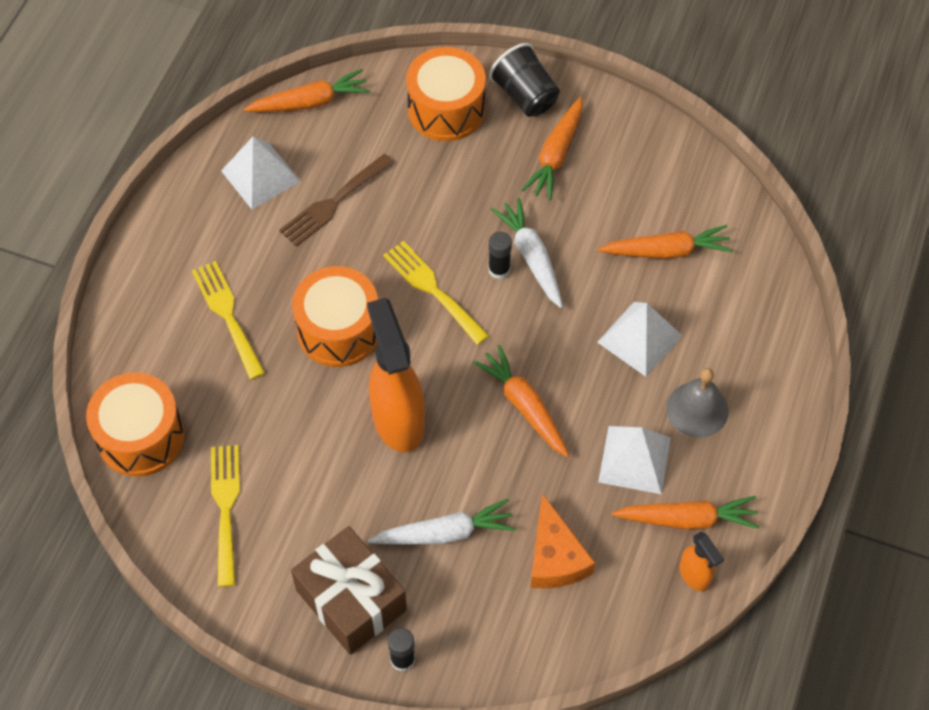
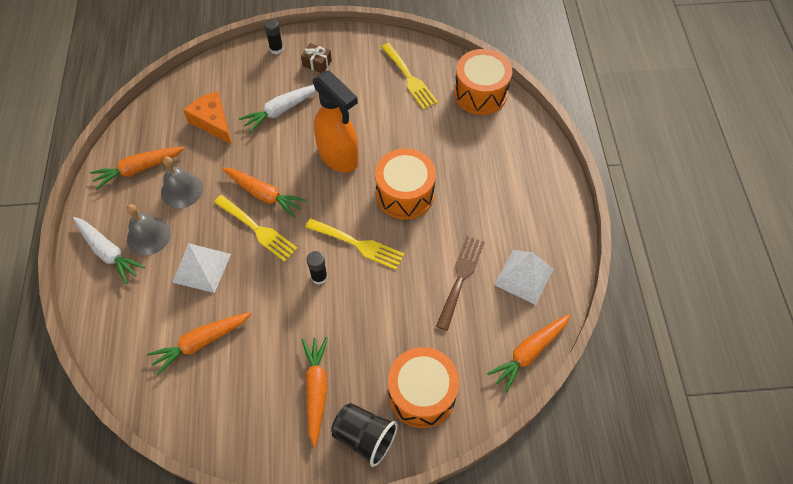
camera: 155 degrees right, 0 degrees up
(227, 315) = (479, 176): yellow fork -> yellow fork (258, 230)
(351, 600) = (317, 63): brown gift -> brown gift, size x0.46
(531, 257) = (300, 296): white carrot -> white carrot (108, 252)
(634, 459) = (181, 190): white pyramid -> grey bell
(694, 576) = (127, 141): orange spray bottle -> none

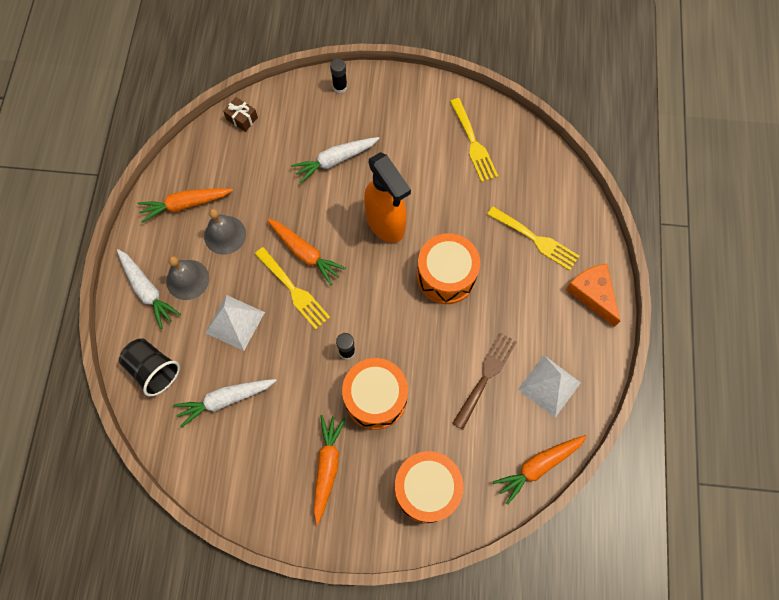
camera: 10 degrees right, 10 degrees up
(201, 342) = (225, 400): orange carrot -> white carrot
(212, 122) = (264, 162): orange cheese -> orange cheese (592, 294)
(317, 63) = (379, 110): brown gift -> brown gift (242, 118)
(358, 244) = (390, 323): yellow fork -> yellow fork (536, 240)
(364, 437) = (366, 521): black cup -> black cup (154, 370)
(480, 93) = (544, 173): orange drum -> orange drum (375, 398)

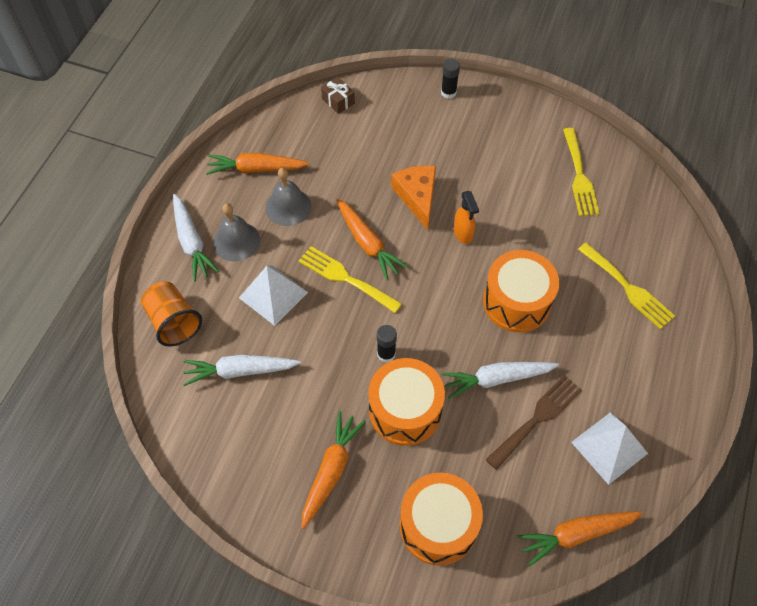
camera: 15 degrees right, 10 degrees down
(154, 370) = (174, 322): black cup -> orange cup
(294, 290) = (345, 278): yellow fork -> yellow fork turned 150 degrees clockwise
(335, 160) = (424, 161): white carrot -> white carrot (497, 379)
(386, 223) = (463, 234): orange spray bottle -> orange spray bottle, size x0.49
(592, 294) = (682, 360): orange cheese -> orange cheese (417, 197)

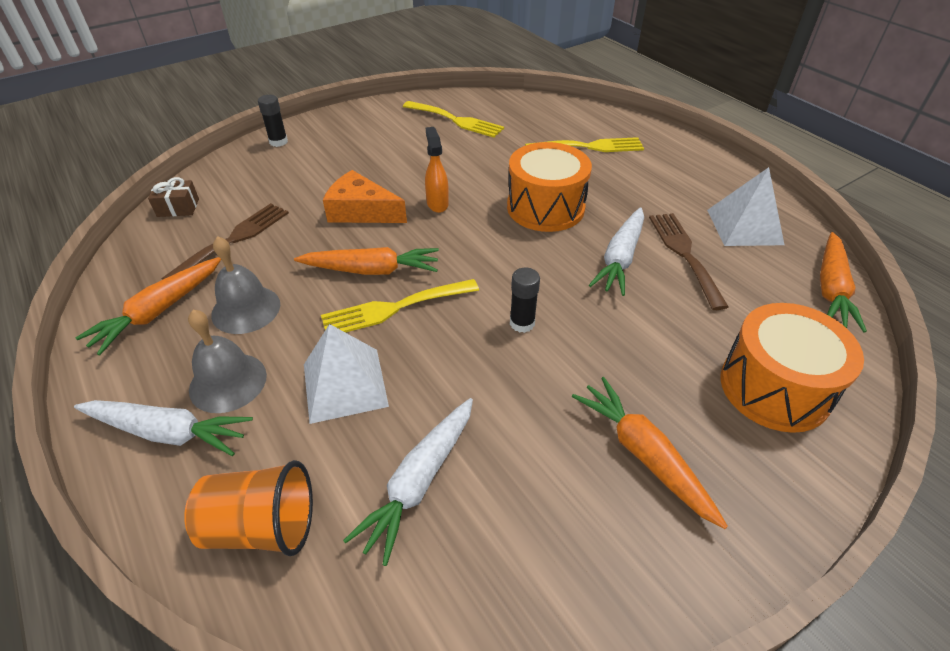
camera: 55 degrees left, 15 degrees down
(335, 153) = (234, 240): none -> brown fork
(405, 410) = (607, 343): orange drum -> none
(463, 234) = (437, 204): orange spray bottle -> orange spray bottle turned 120 degrees counterclockwise

